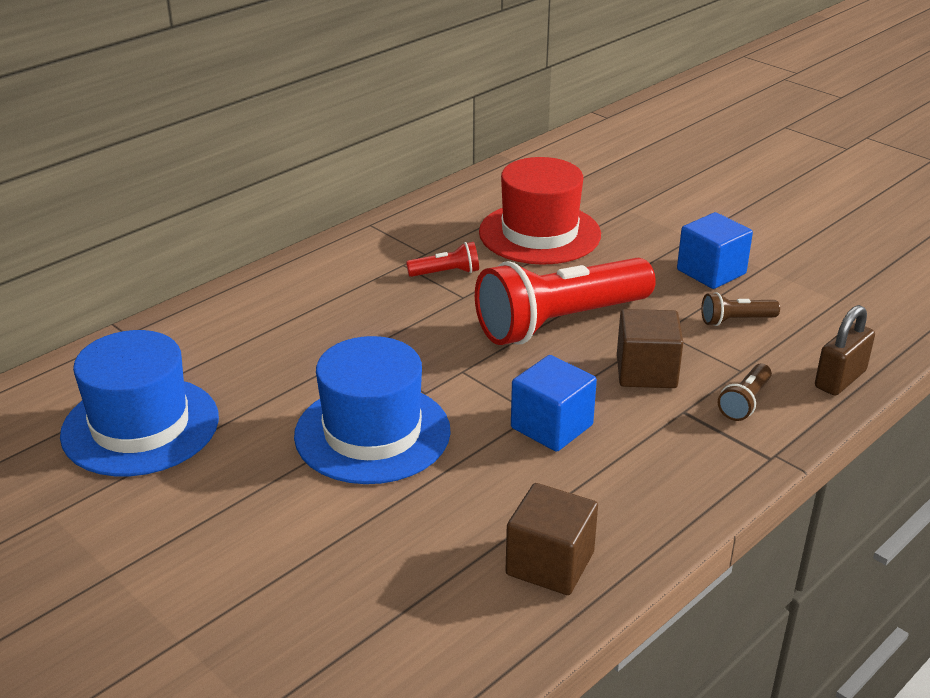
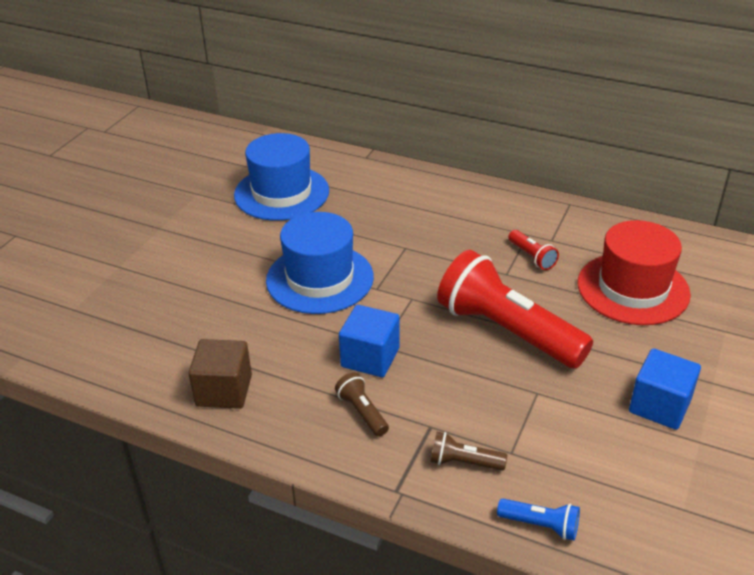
camera: 70 degrees right, 5 degrees up
(646, 371) = (470, 393): brown cube -> none
(736, 320) = (588, 436): brown flashlight -> brown flashlight (362, 412)
(840, 379) = (540, 525): brown padlock -> blue flashlight

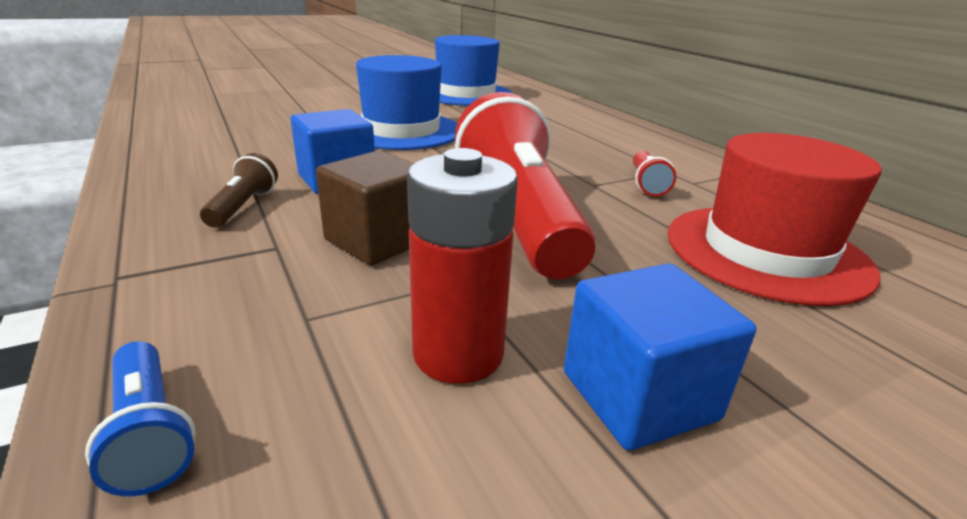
camera: 35 degrees right, 10 degrees down
(224, 390) = (186, 151): brown cube -> brown cube (377, 240)
(464, 462) = (234, 294): brown flashlight -> none
(587, 429) = (458, 353): none -> red battery

